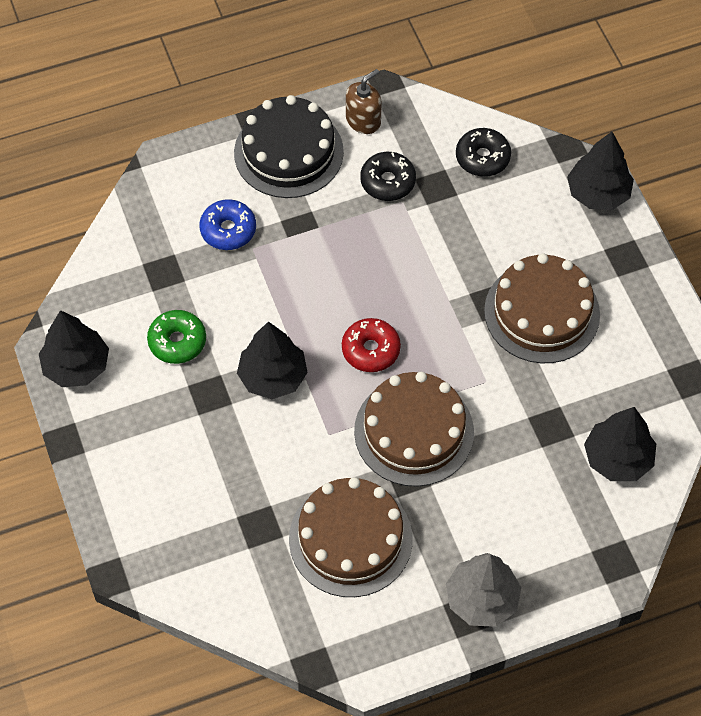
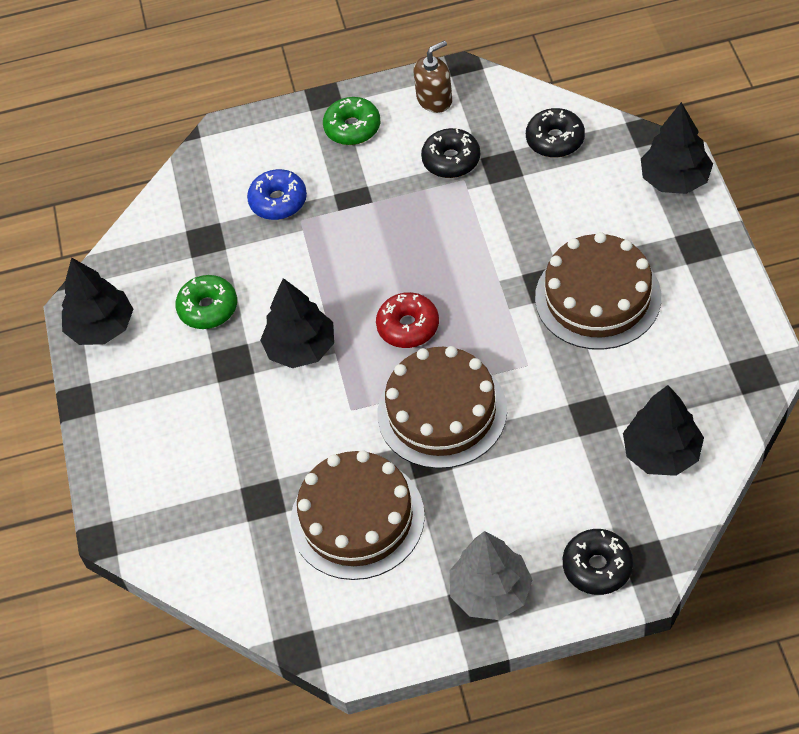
camera: 15 degrees right, 5 degrees down
(288, 152) = (352, 128): black cake -> green donut
(573, 569) = (597, 567): none -> black donut

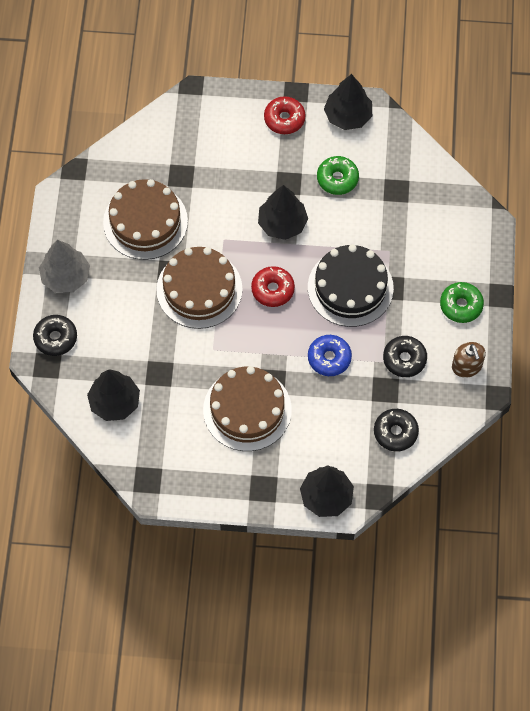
camera: 100 degrees right, 10 degrees up
(127, 400) = (284, 119): none -> red donut
(278, 201) = (411, 241): blue donut -> blue donut (329, 358)
(371, 244) = (350, 287): none -> black cake

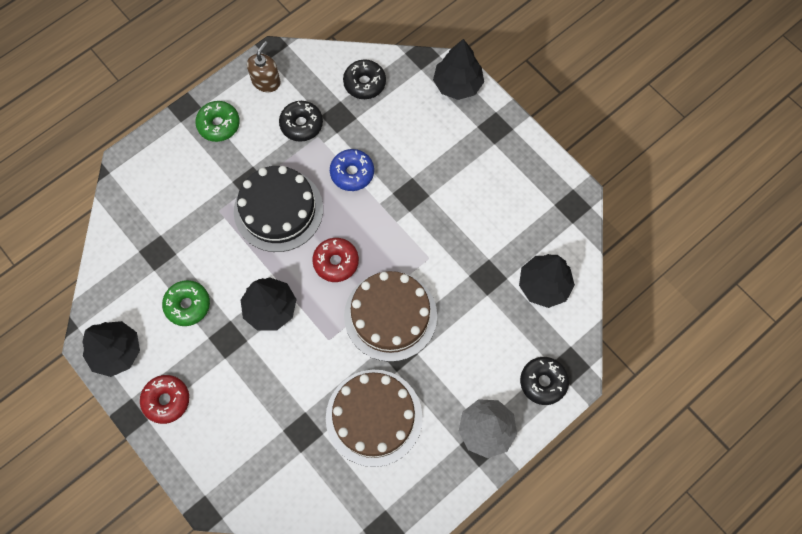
camera: 135 degrees left, 5 degrees up
(247, 409) = (450, 190): brown cake -> none

